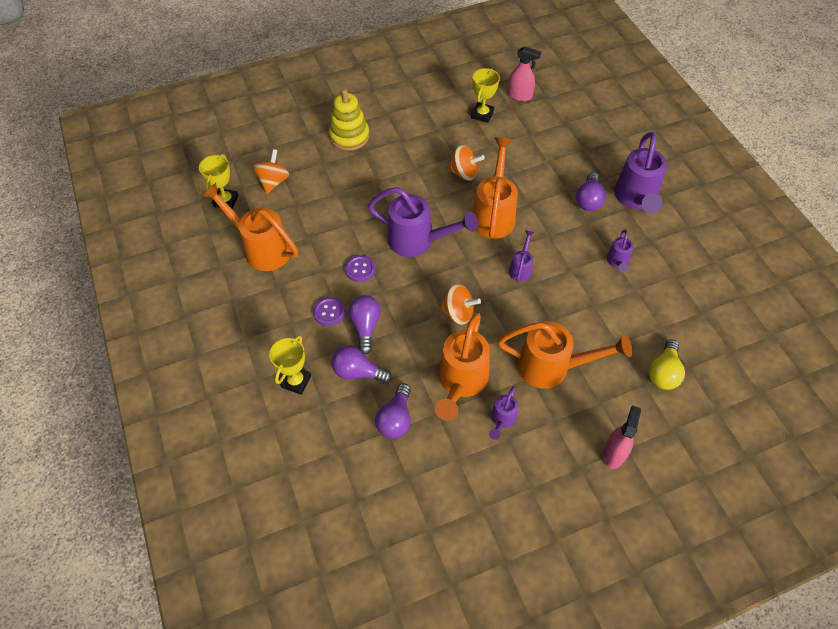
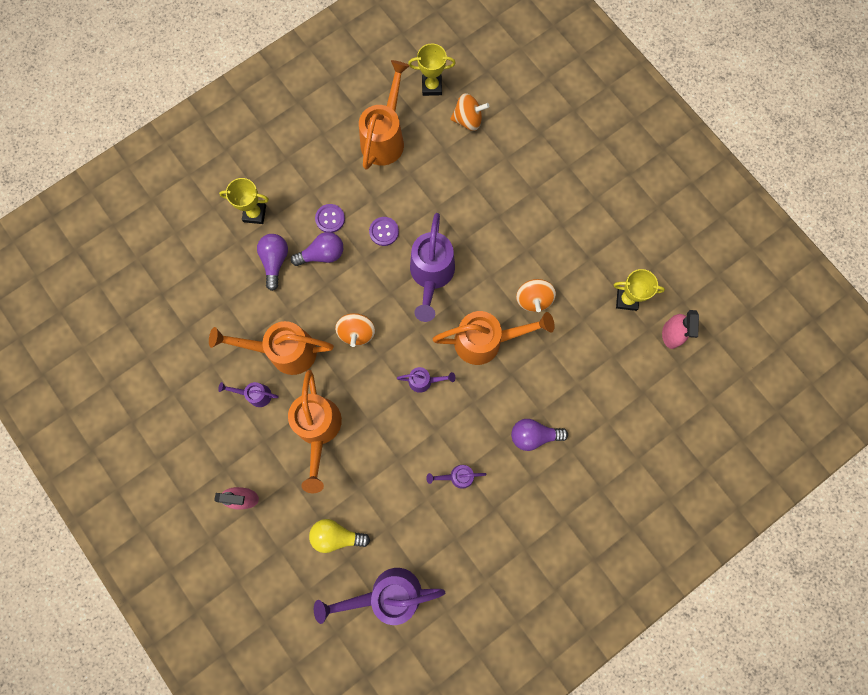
camera: 75 degrees right, 20 degrees up
(349, 136) = (550, 171): yellow stacking toy -> none
(395, 419) = (237, 305): purple light bulb -> none
(635, 199) = (549, 486): purple watering can -> purple watering can (386, 594)

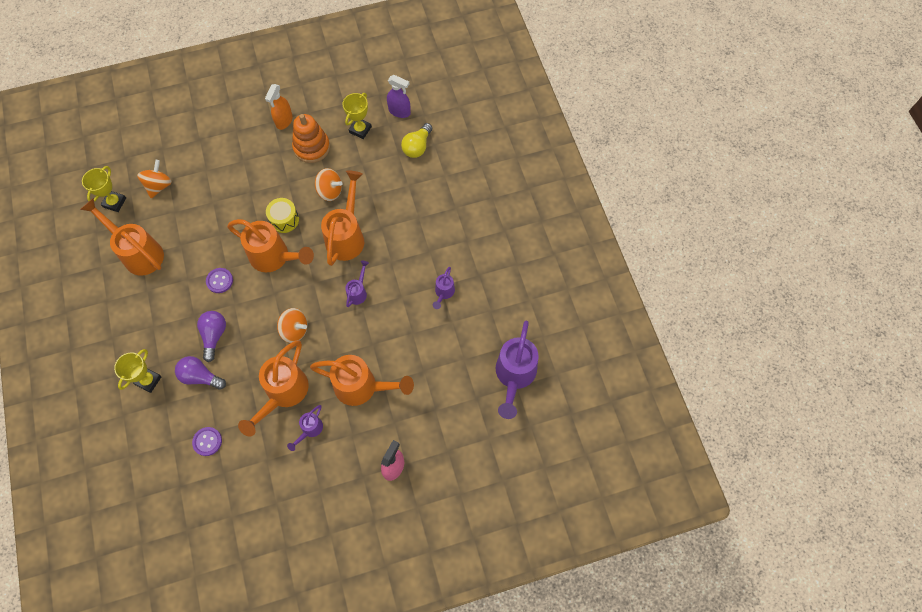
camera: 70 degrees left, 10 degrees down
(330, 219) = (186, 319): purple button -> purple button (207, 441)
(336, 536) = (454, 400): yellow light bulb -> yellow light bulb (417, 147)
(431, 276) = (275, 258): purple watering can -> orange watering can
(479, 266) = (284, 220): none -> yellow drum
(533, 435) = (434, 228): purple light bulb -> none
(580, 256) = (312, 147): none -> orange stacking toy
(602, 211) = (284, 121): none -> orange spray bottle
(671, 334) = (399, 111): pink spray bottle -> purple spray bottle

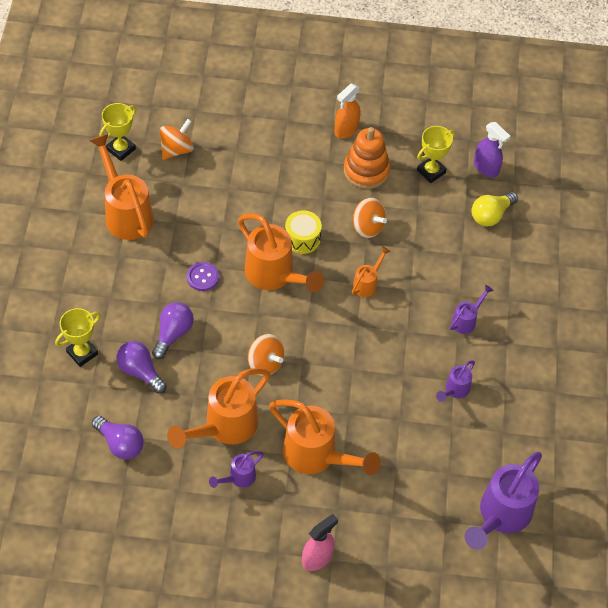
camera: 20 degrees right, 10 degrees down
(207, 441) = (120, 443): purple button -> purple light bulb
(347, 235) = (367, 283): orange watering can -> orange watering can, size x0.49
(358, 291) = (355, 350): purple watering can -> purple watering can (466, 320)

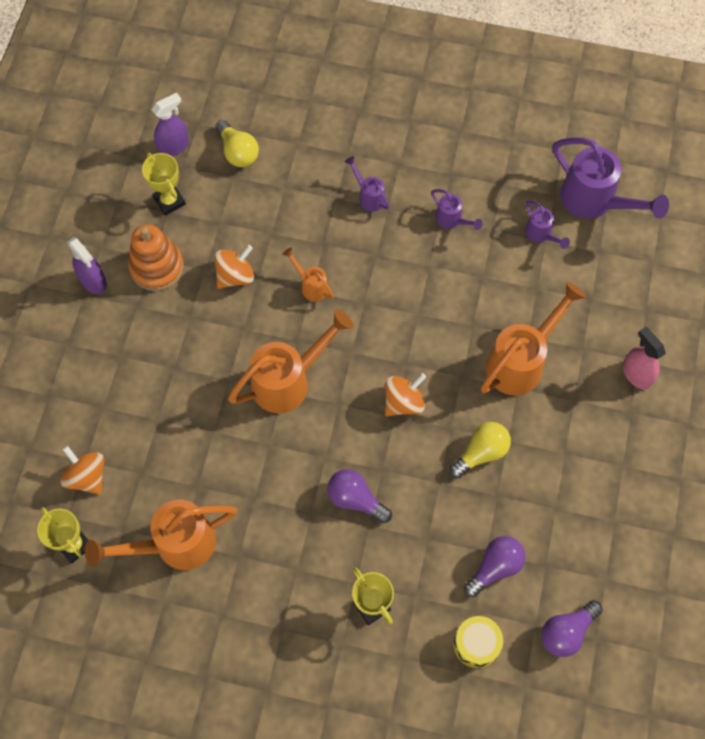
camera: 80 degrees left, 10 degrees up
(140, 372) = (403, 539): purple light bulb -> purple light bulb (566, 632)
(203, 277) = (281, 460): purple button -> none
(224, 427) = (481, 453): orange watering can -> yellow light bulb
(238, 478) = (543, 443): purple watering can -> purple watering can (541, 235)
(302, 239) = (242, 346): yellow drum -> yellow drum (476, 644)
(346, 130) = (93, 281): orange spray bottle -> purple spray bottle

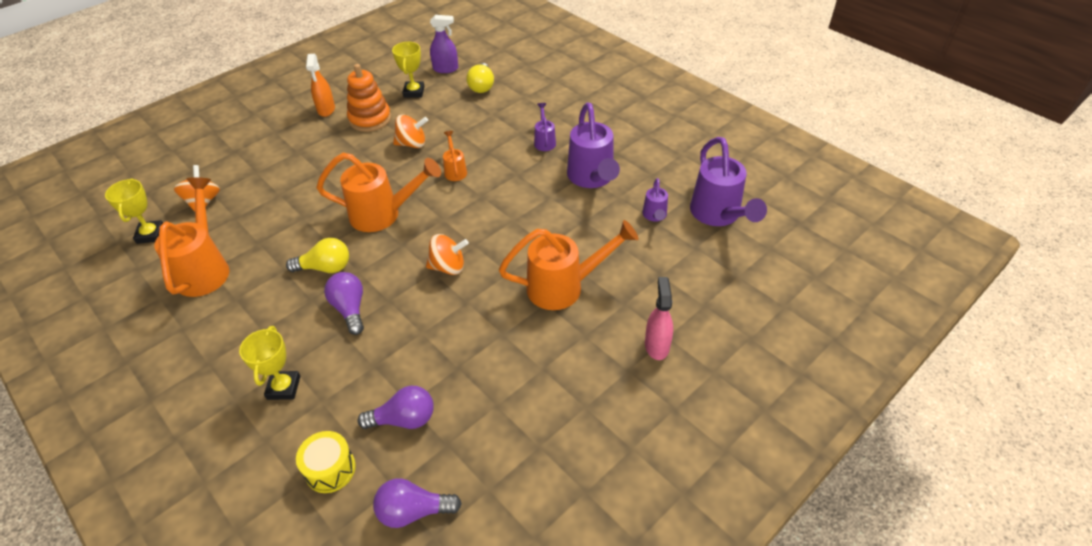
camera: 35 degrees right, 20 degrees down
(93, 281) = (326, 109): purple spray bottle -> orange spray bottle
(174, 544) = (205, 268): orange watering can -> orange watering can turned 75 degrees clockwise
(452, 220) = (592, 179): purple watering can -> purple watering can, size x2.03
(481, 453) = (473, 331): yellow light bulb -> yellow light bulb (325, 268)

